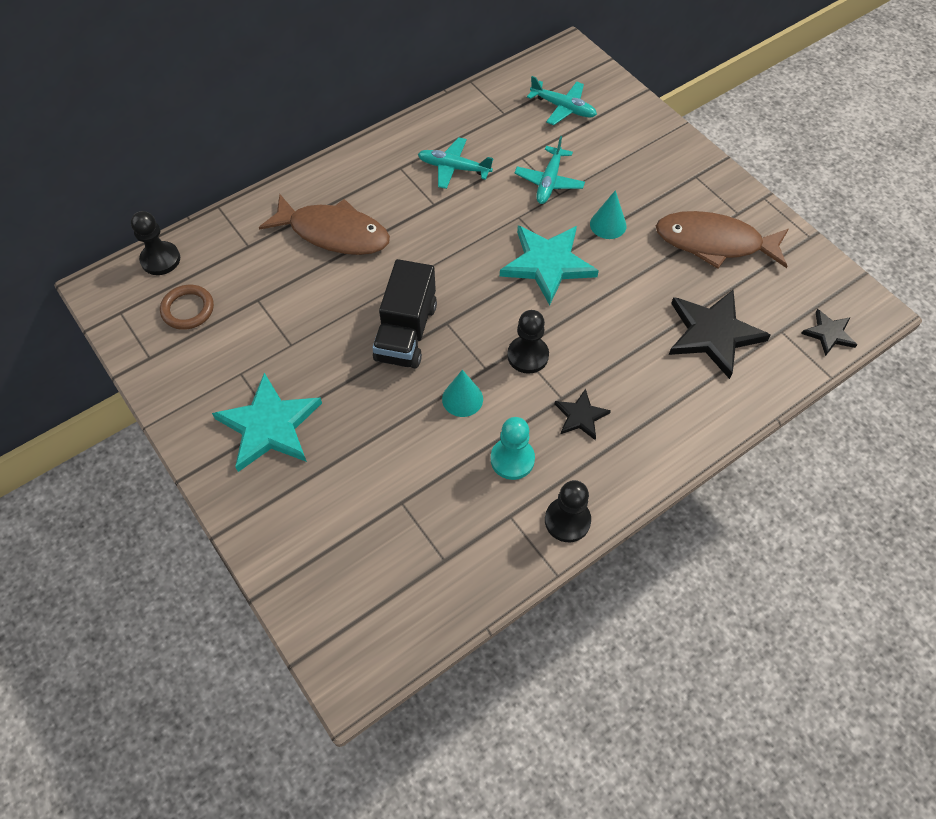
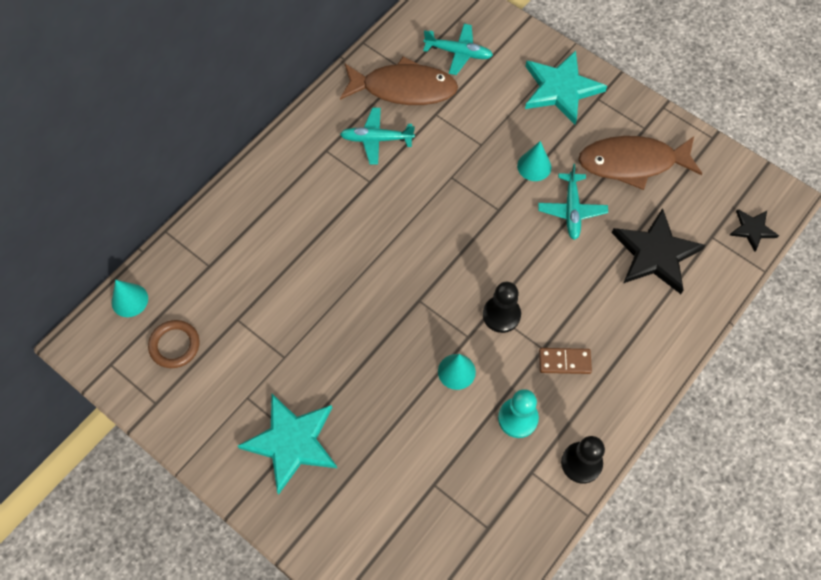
camera: 15 degrees left, 5 degrees up
(160, 259) = (129, 300): black pawn -> turquoise cone
(334, 233) = (286, 233): brown fish -> brown fish (404, 88)
(406, 332) = (385, 318): black truck -> none
(548, 264) = (492, 219): turquoise star -> turquoise star (561, 89)
(549, 181) = (468, 133): turquoise plane -> turquoise plane (571, 210)
(581, 416) = (564, 362): black star -> brown domino

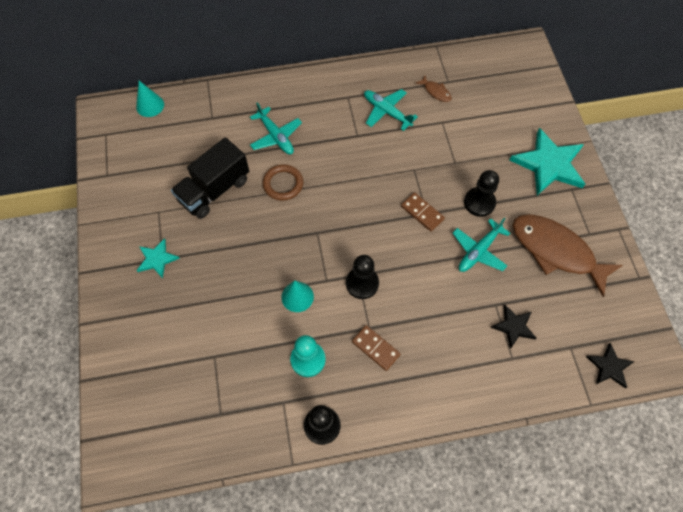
camera: 40 degrees right, 0 degrees up
(174, 345) = (148, 150): brown ring -> brown ring (283, 184)
(283, 334) = (214, 190): none -> black truck
(292, 442) = (157, 259): turquoise star -> turquoise star, size x0.52
(404, 88) = (436, 92): brown fish -> brown fish, size x0.41
(458, 53) = (496, 93): turquoise plane -> turquoise plane (276, 136)
(494, 212) = (422, 213): none -> brown domino
(534, 166) = (479, 202): turquoise cone -> black pawn
(655, 254) = (514, 326): black star -> black star, size x0.52

